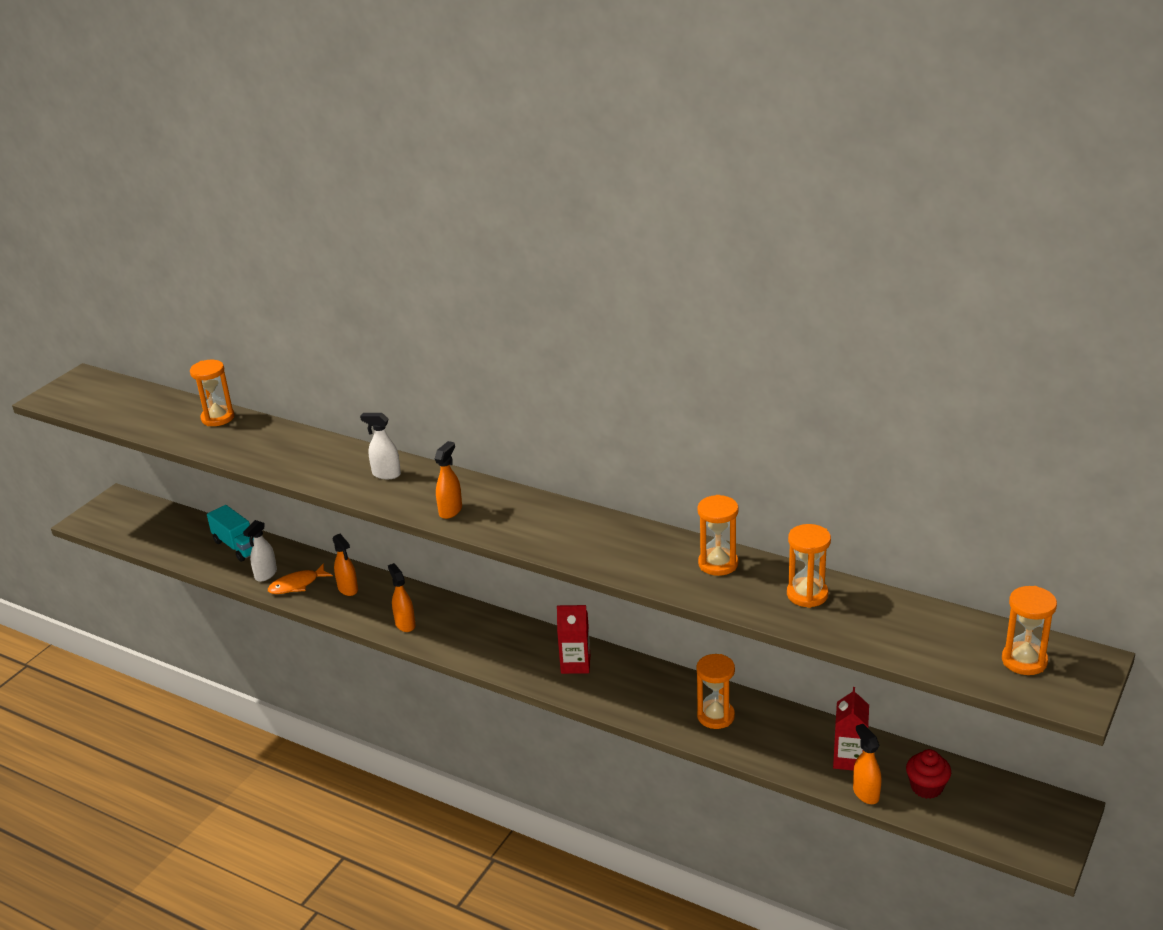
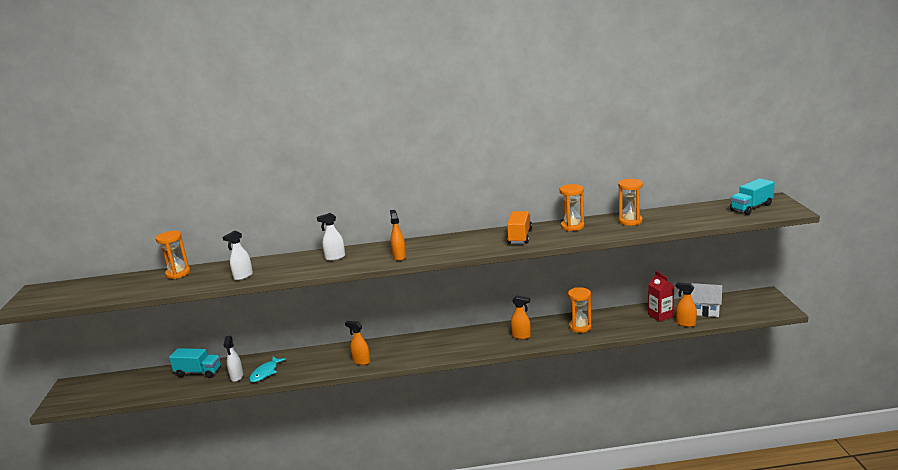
camera: 35 degrees left, 10 degrees down
(267, 457) = (243, 276): none -> white spray bottle
(297, 585) = (265, 373): orange fish -> turquoise fish
(348, 589) = (303, 361): orange spray bottle -> orange spray bottle (521, 336)
(575, 664) = (482, 338): red carton -> none
(628, 548) = (520, 236): none -> orange truck
(926, 787) = (705, 311): red cupcake -> white house
(1024, 661) = (751, 207): orange hourglass -> turquoise truck

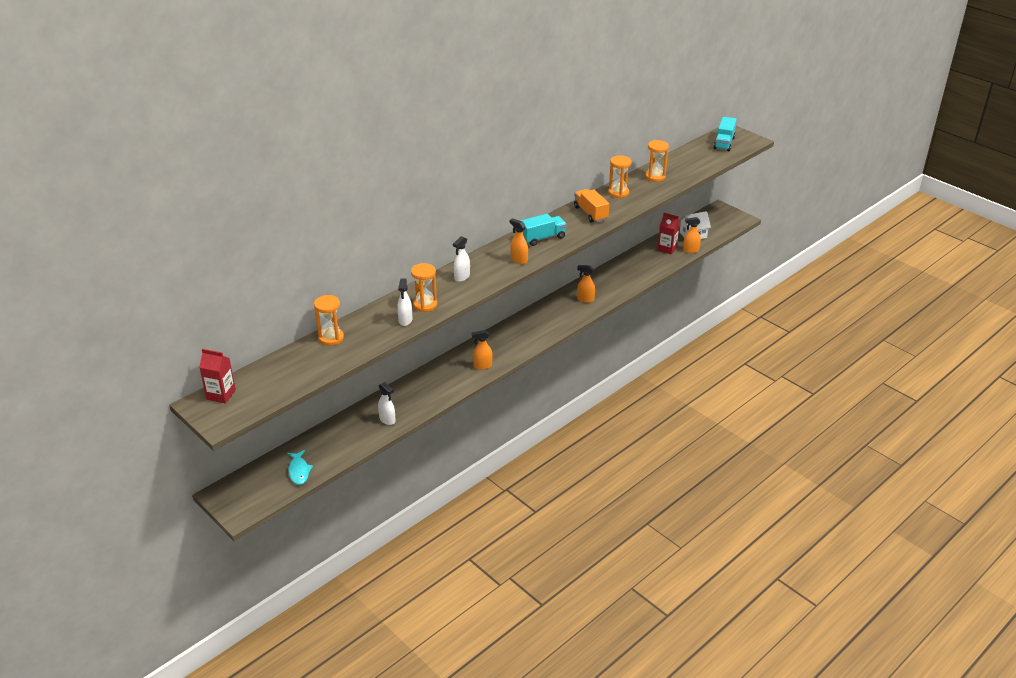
camera: 40 degrees left, 15 degrees up
(56, 289) = (221, 395): none -> red carton
(198, 372) = (342, 430): turquoise truck -> turquoise truck (542, 238)
(265, 373) = (409, 406): turquoise fish -> turquoise fish (299, 471)
(521, 336) = (585, 299): orange spray bottle -> orange spray bottle turned 150 degrees counterclockwise
(580, 327) = (620, 277): orange hourglass -> orange hourglass (425, 305)

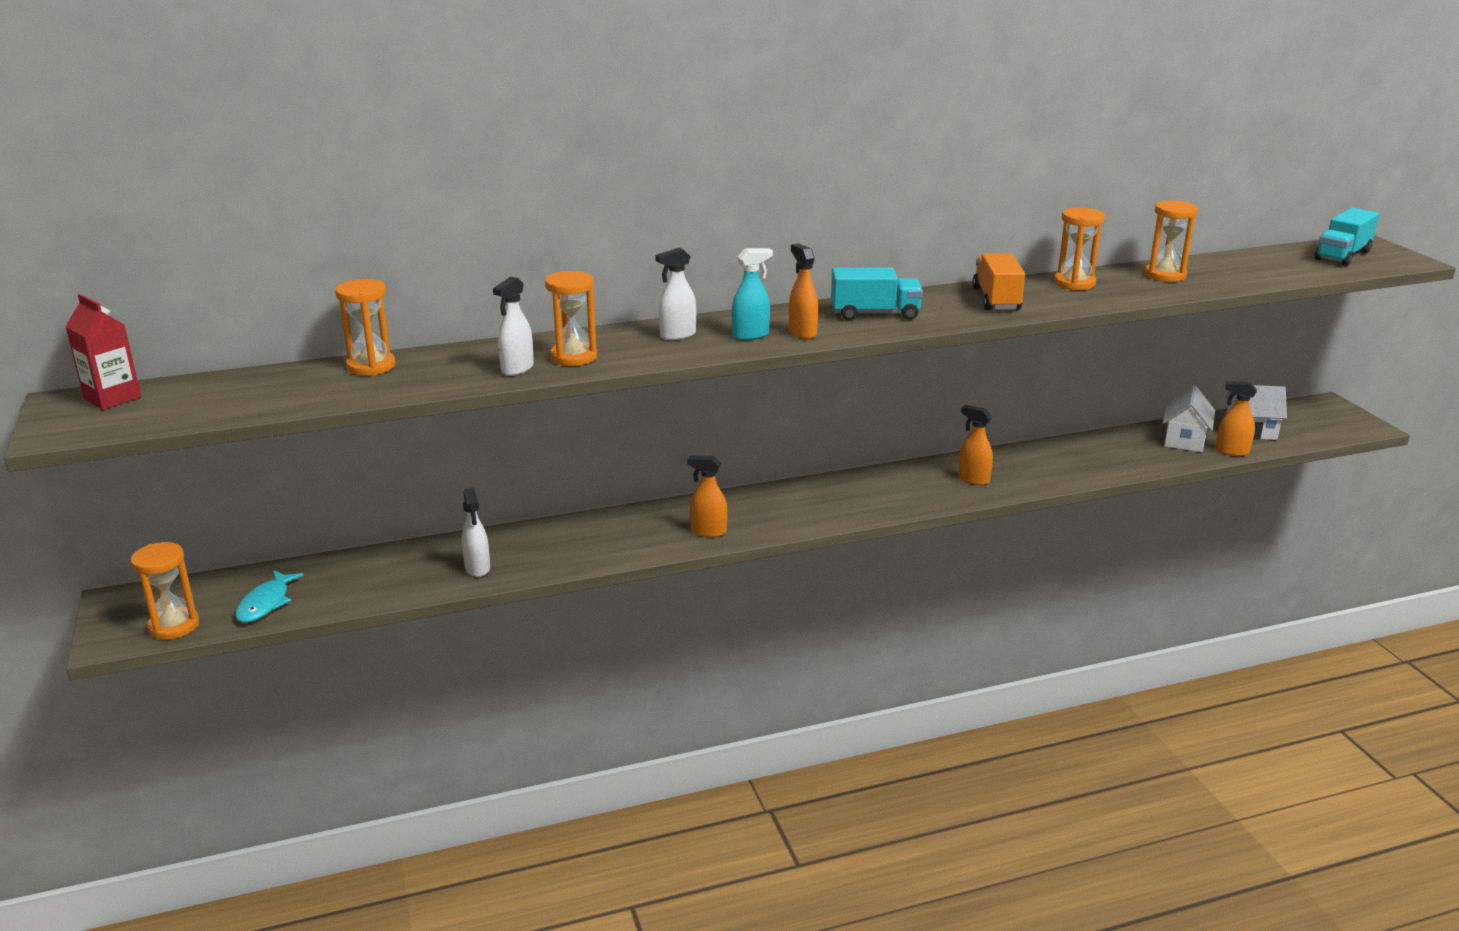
camera: 25 degrees right, 10 degrees down
(264, 498) = (174, 626): none -> orange hourglass
(496, 268) = (751, 335): none -> turquoise spray bottle
(667, 249) = (1184, 440): red carton -> white house

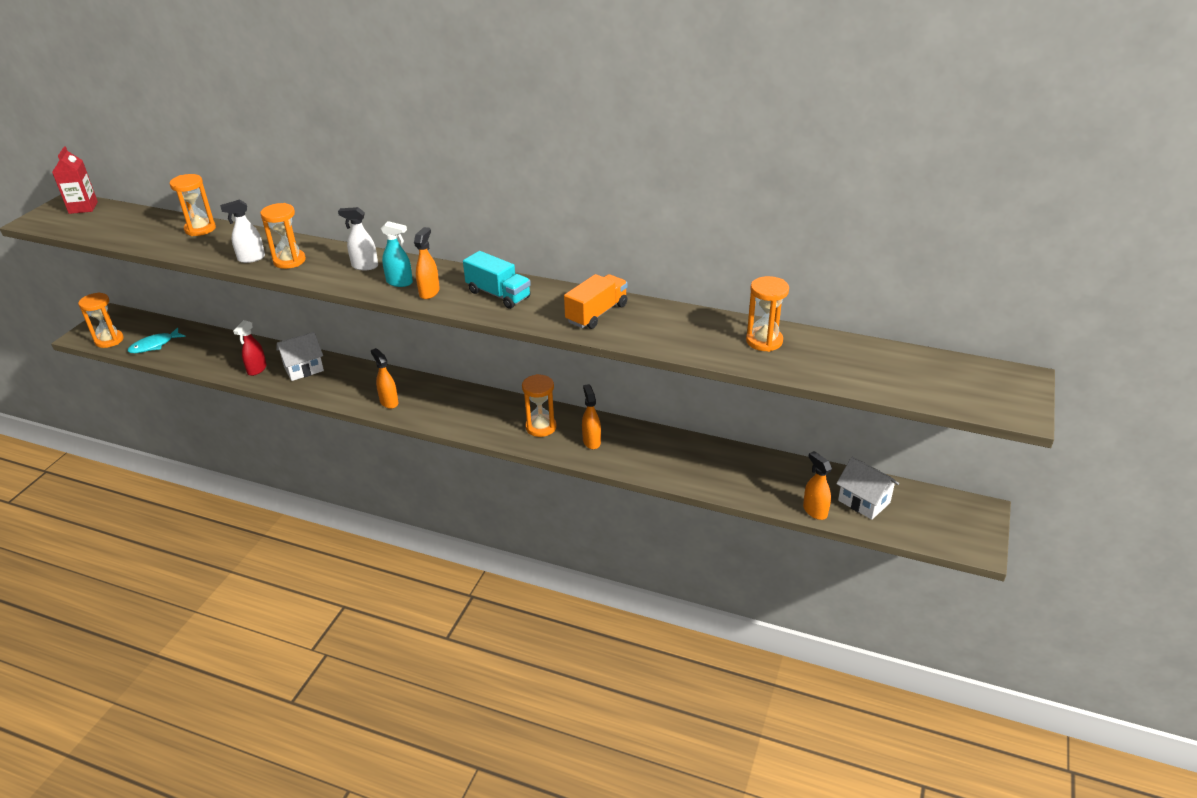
camera: 40 degrees right, 10 degrees up
(477, 568) = (257, 369): white spray bottle -> red spray bottle
(1074, 283) = (679, 321): orange hourglass -> orange hourglass (541, 427)
(1184, 440) = (794, 484): white house -> white house (304, 369)
(1342, 255) = (965, 382): turquoise truck -> none

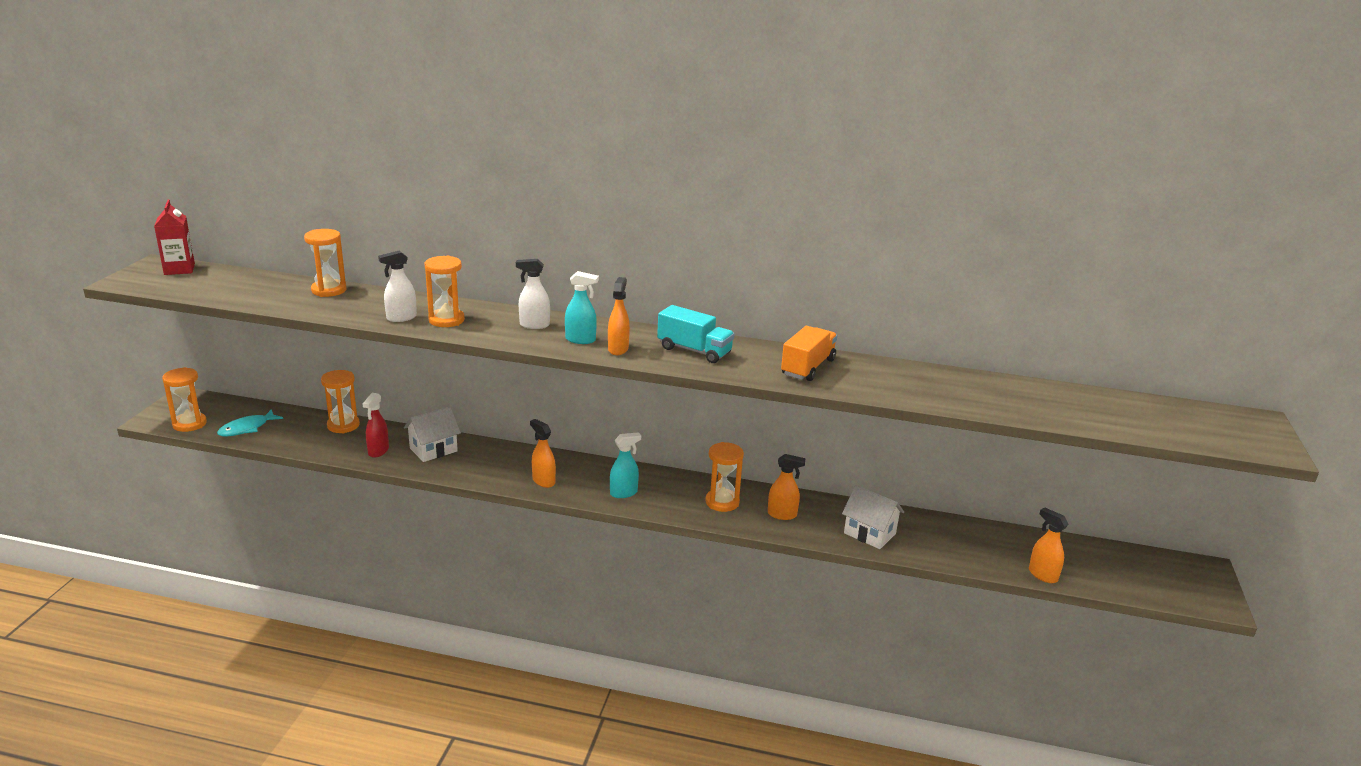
camera: 10 degrees left, 10 degrees down
(456, 415) = (624, 493): none -> turquoise spray bottle
(591, 441) = (782, 515): orange spray bottle -> orange spray bottle turned 120 degrees clockwise
(764, 341) = (992, 390): orange hourglass -> orange hourglass (343, 425)
(864, 501) = (1087, 564): white house -> white house (869, 533)

